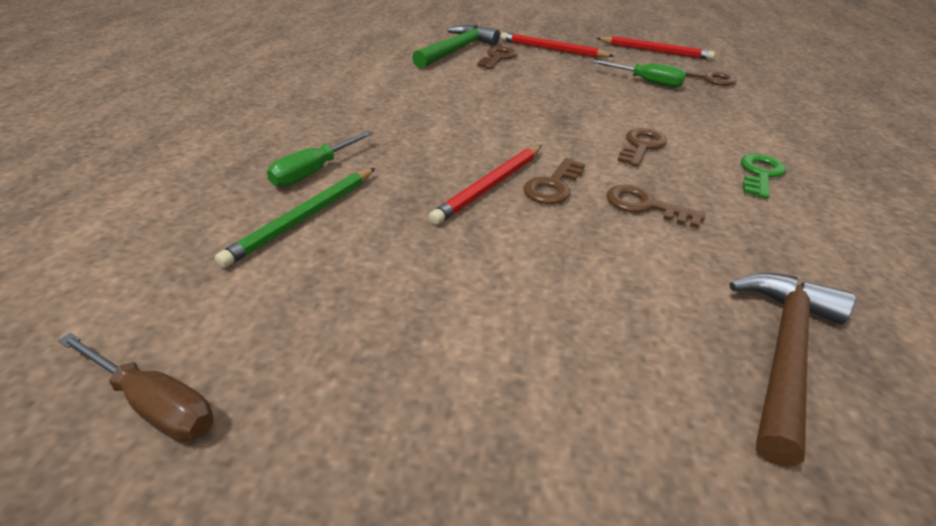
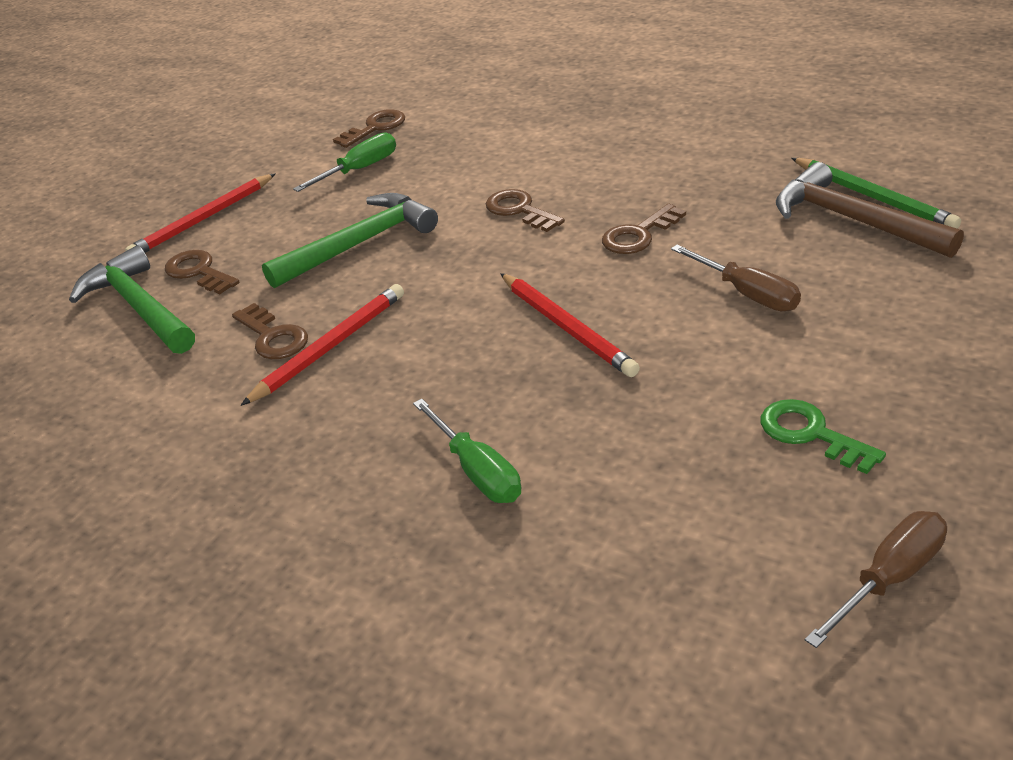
camera: 65 degrees left, 0 degrees up
(304, 218) = (589, 479): green pencil -> green pencil (872, 197)
(553, 186) = (582, 284): brown key -> brown key (273, 337)
(555, 96) = (359, 244): none -> green hammer
(585, 279) = (747, 294): none -> brown screwdriver
(655, 51) = (269, 142): red pencil -> red pencil (330, 347)
(760, 174) = (603, 157): green key -> green key (810, 434)

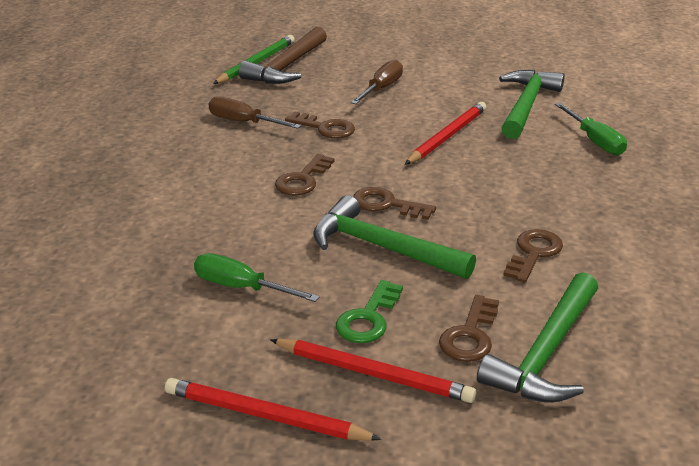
camera: 115 degrees left, 5 degrees down
(330, 347) = (527, 222): red pencil -> red pencil (266, 416)
(375, 128) = (138, 304): brown key -> brown key (386, 204)
(477, 471) = (595, 141): green screwdriver -> green screwdriver turned 120 degrees clockwise
(631, 430) = (526, 105): none -> green hammer
(810, 434) = (494, 66): green key -> green key (368, 318)
(889, 578) = (571, 48): brown screwdriver -> brown screwdriver (243, 122)

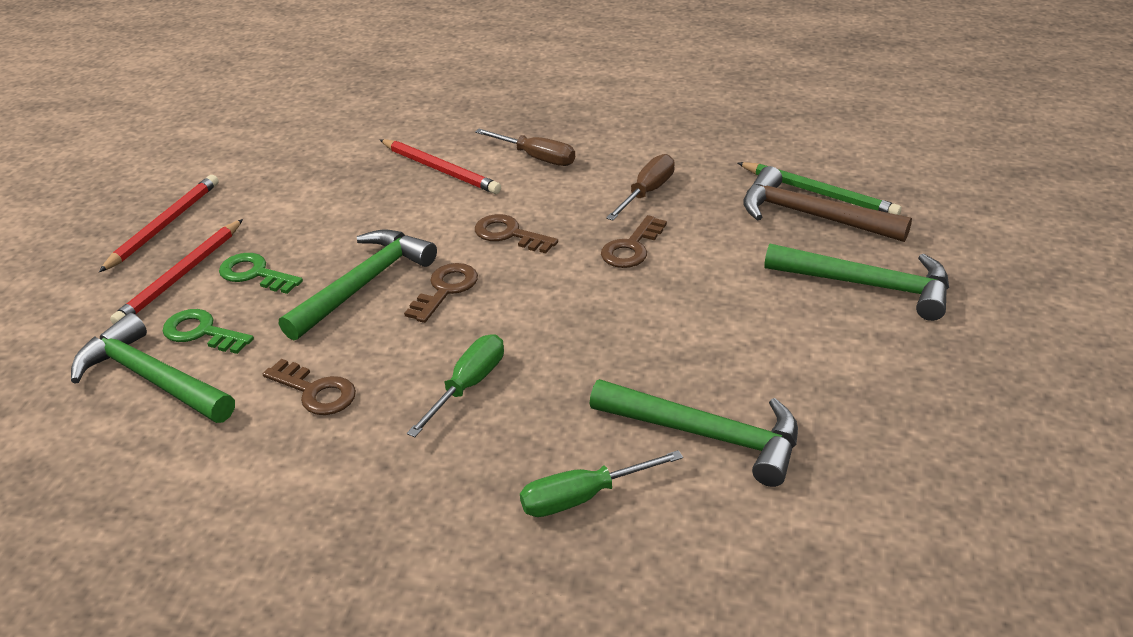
camera: 95 degrees right, 5 degrees up
(241, 287) = (329, 207): green screwdriver -> green screwdriver (468, 385)
(370, 56) = (867, 285): none -> green hammer
(381, 88) = (752, 293): brown screwdriver -> brown screwdriver (536, 158)
(447, 137) = (604, 345): red pencil -> red pencil (440, 169)
(470, 335) = (202, 332): brown key -> green key

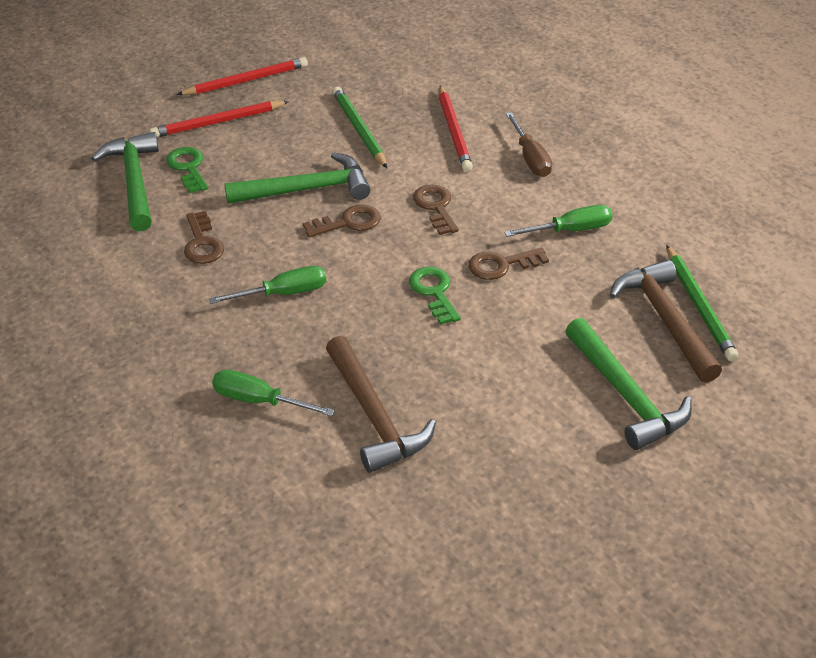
camera: 40 degrees right, 5 degrees up
(255, 274) = (257, 145): green key -> green key (434, 292)
(347, 210) = (359, 130): none -> green pencil
(647, 192) = (570, 230): brown screwdriver -> green screwdriver
(706, 435) = (374, 415): green hammer -> brown hammer

